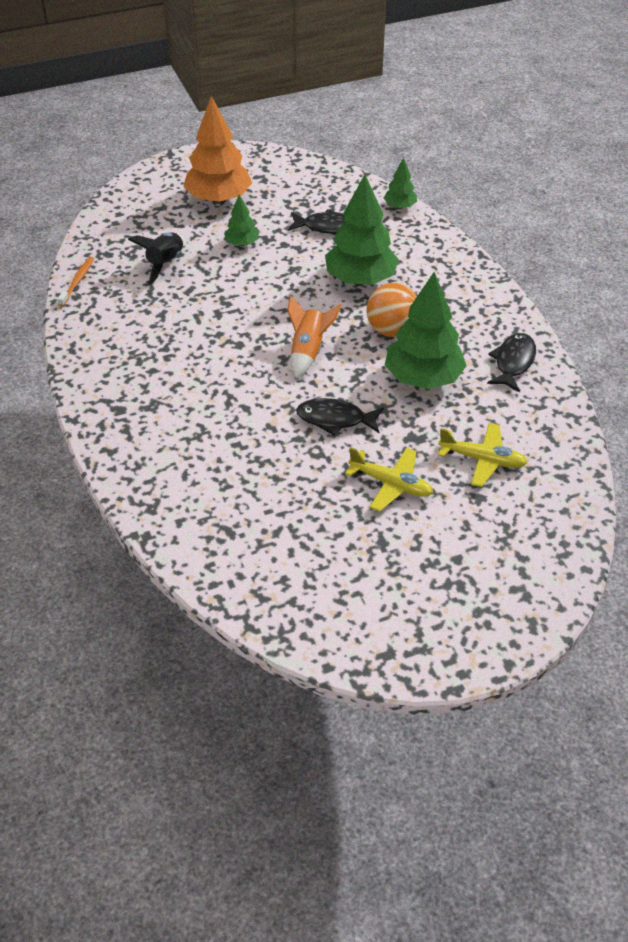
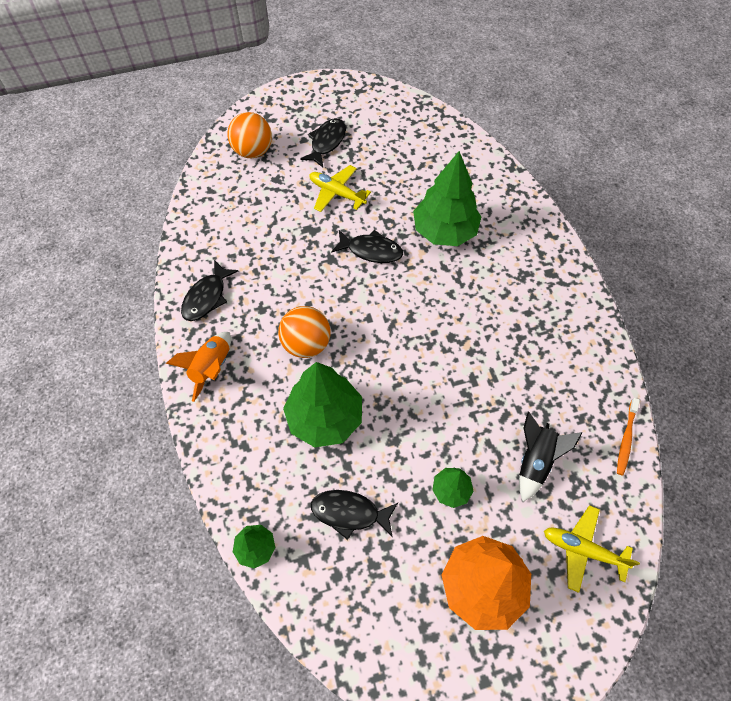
camera: 175 degrees left, 15 degrees up
(308, 351) = (387, 323): orange rocket -> orange rocket (211, 368)
(421, 557) = (327, 142): none -> black fish
(423, 378) = (290, 286): green tree -> green tree (444, 231)
(483, 460) = (264, 207): yellow plane -> yellow plane (582, 549)
(526, 535) = (253, 151): none -> orange ball

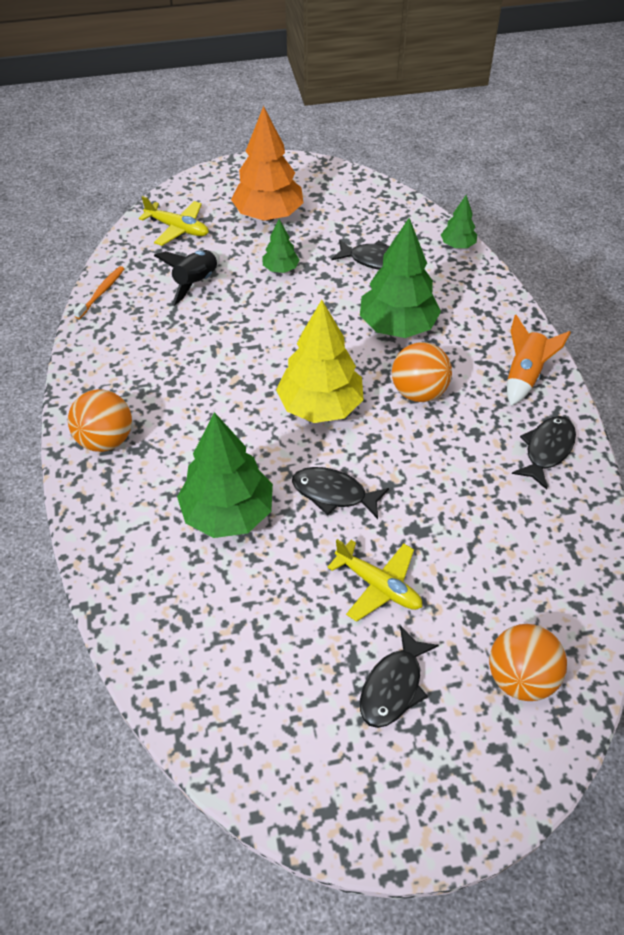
camera: 175 degrees left, 10 degrees down
(389, 323) = (320, 406): none -> yellow tree
(553, 280) = (105, 440): none -> orange ball

